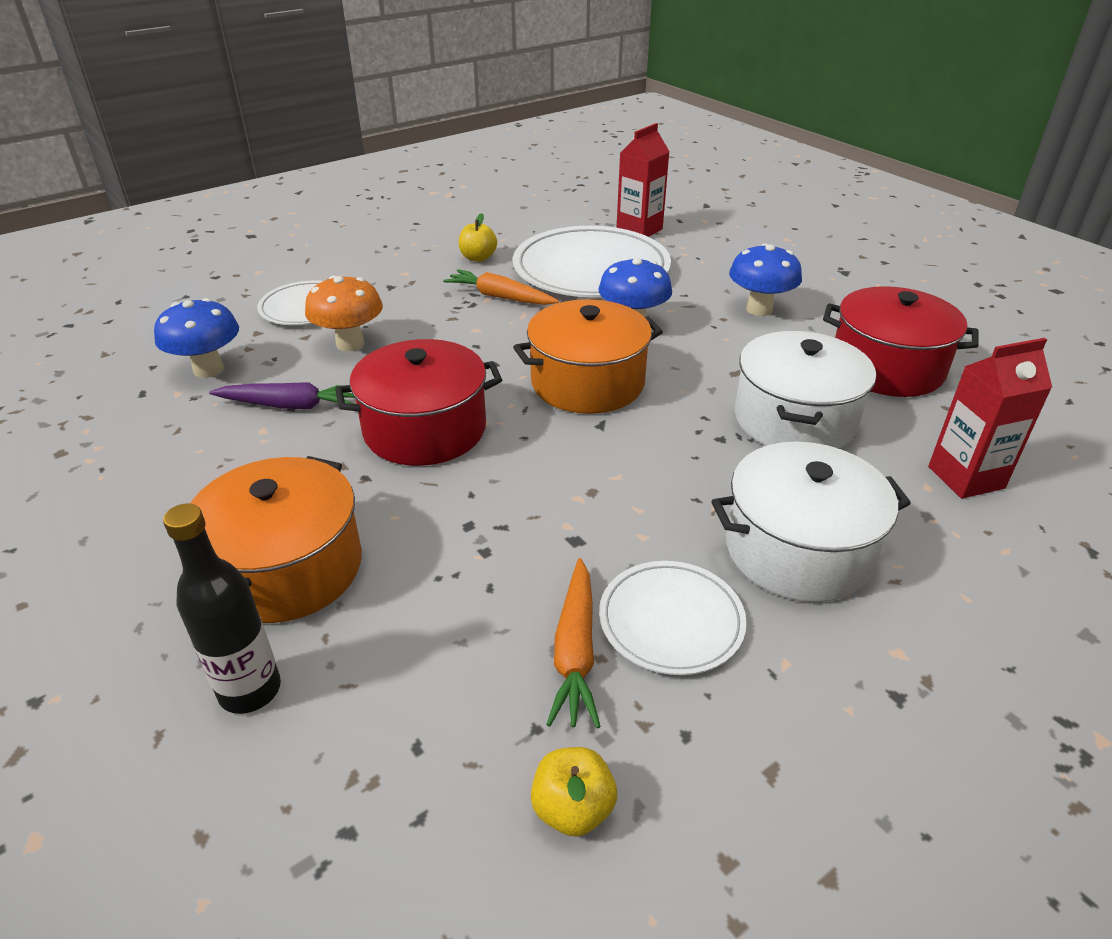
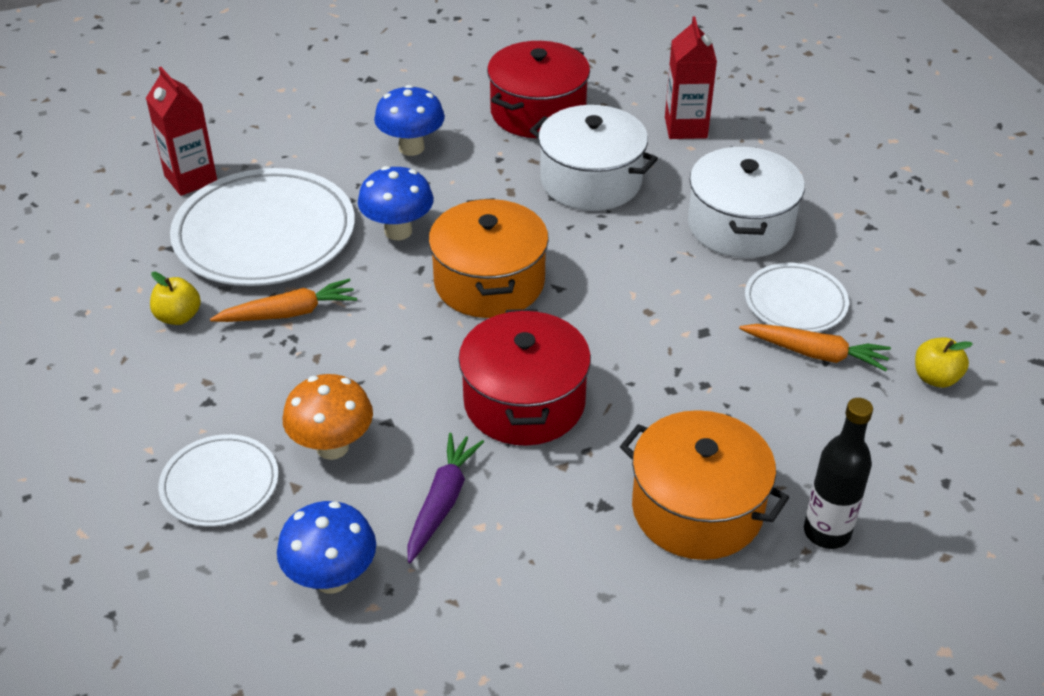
camera: 75 degrees left, 5 degrees up
(500, 297) = (289, 313): orange carrot -> orange carrot turned 150 degrees counterclockwise

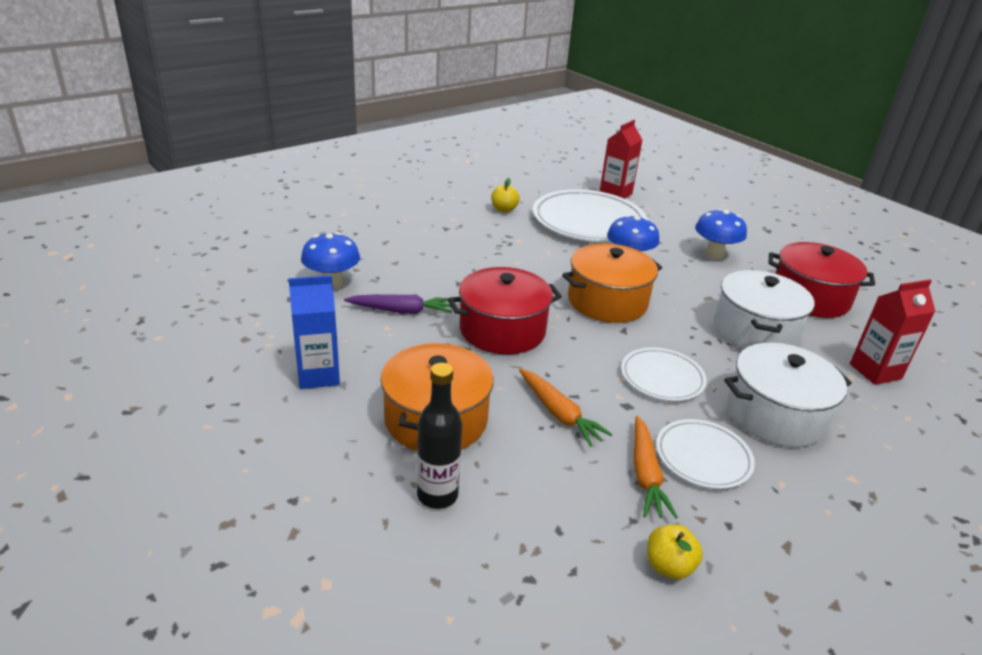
camera: 70 degrees right, 10 degrees down
(220, 484) = (388, 241): white plate -> white plate (662, 377)
(289, 313) = (528, 239): orange carrot -> orange carrot (559, 413)
(332, 447) = (430, 269): orange mushroom -> none
(578, 622) = (318, 375): none -> blue carton

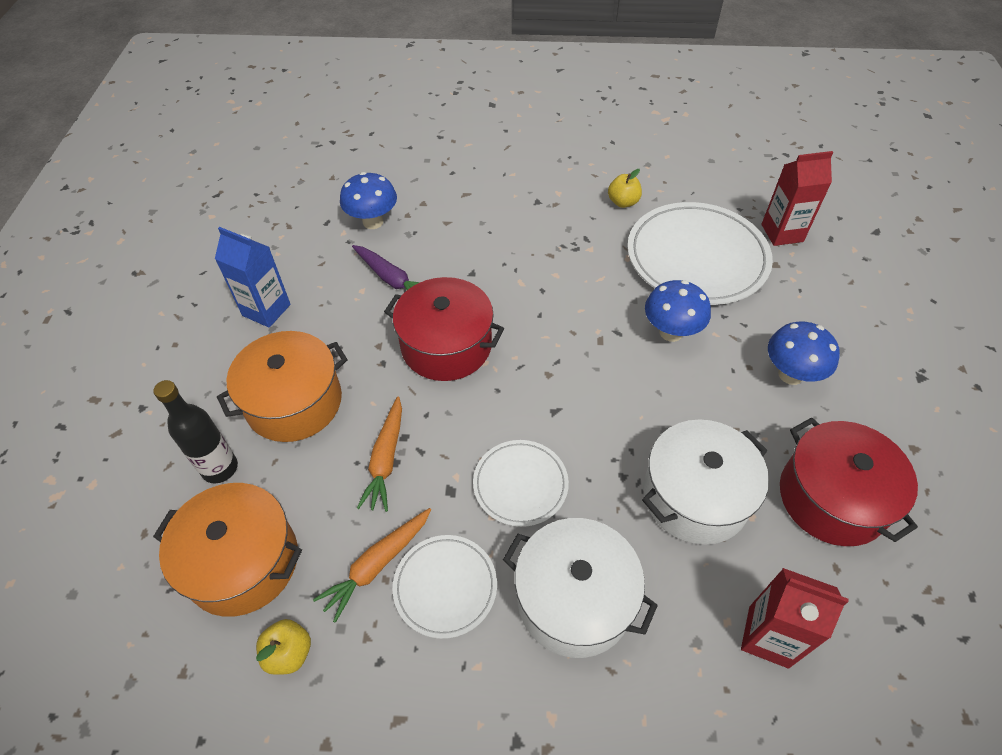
camera: 45 degrees right, 20 degrees up
(607, 301) = (582, 369): orange pot -> orange pot (243, 562)

